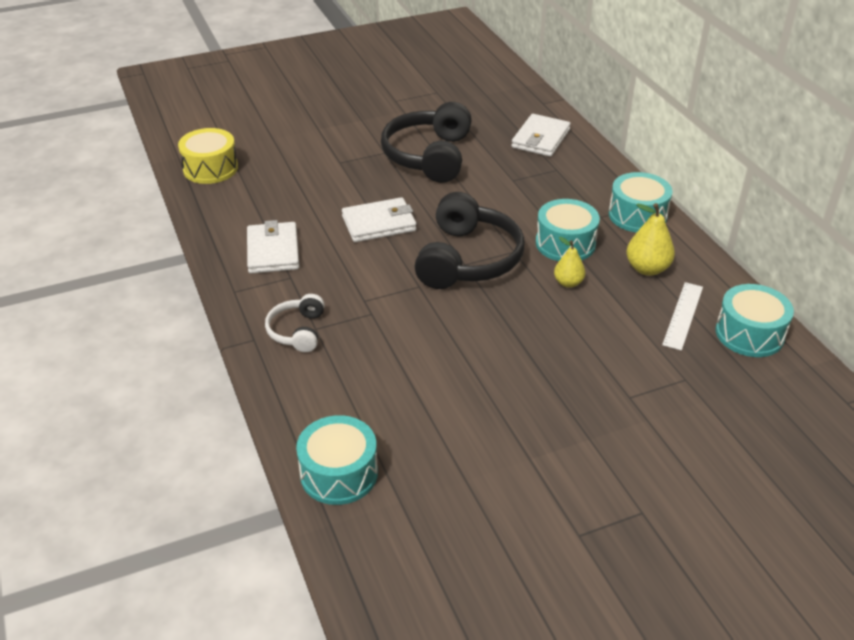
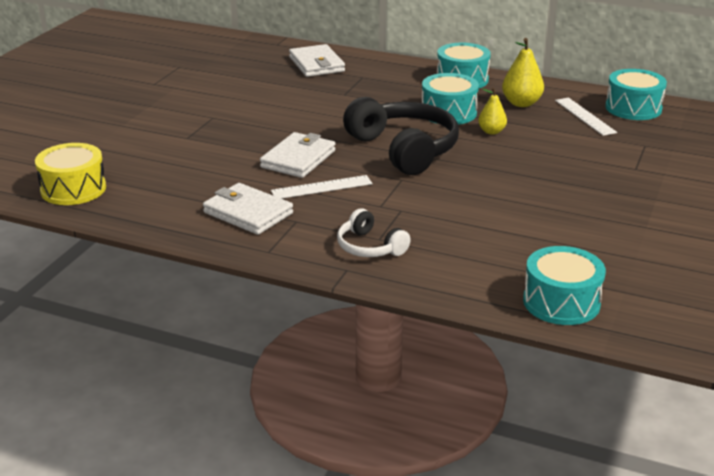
camera: 45 degrees left, 10 degrees down
(353, 258) = (321, 187): none -> white ruler
(429, 156) = (254, 105): black headphones -> none

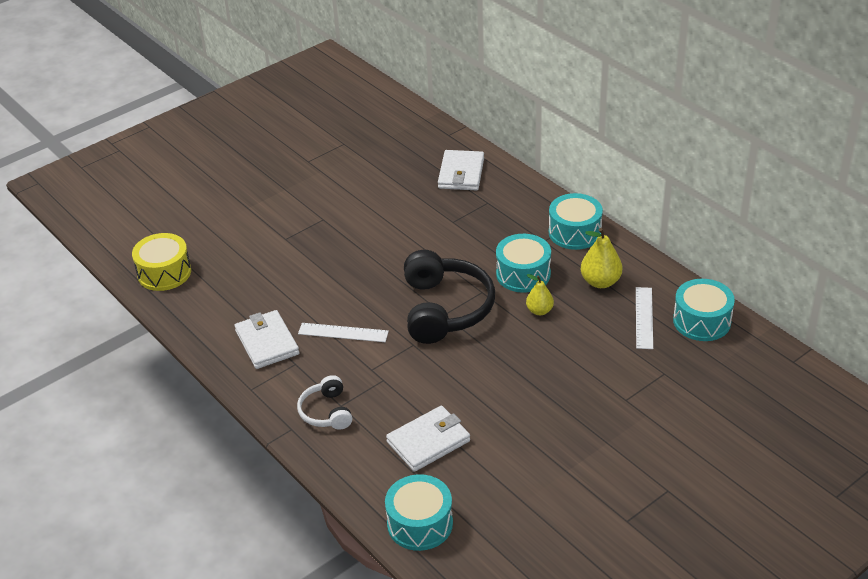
camera: 30 degrees right, 10 degrees up
(298, 159) = (351, 293): white wallet -> white wallet (428, 441)

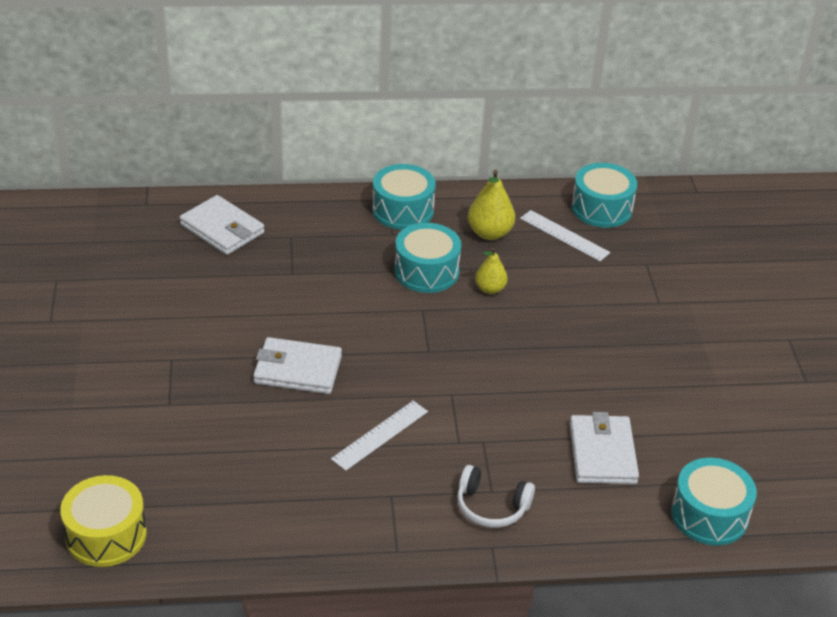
camera: 60 degrees left, 0 degrees up
(267, 342) = (333, 502): white wallet -> white wallet (298, 370)
(445, 309) = (422, 346): black headphones -> none

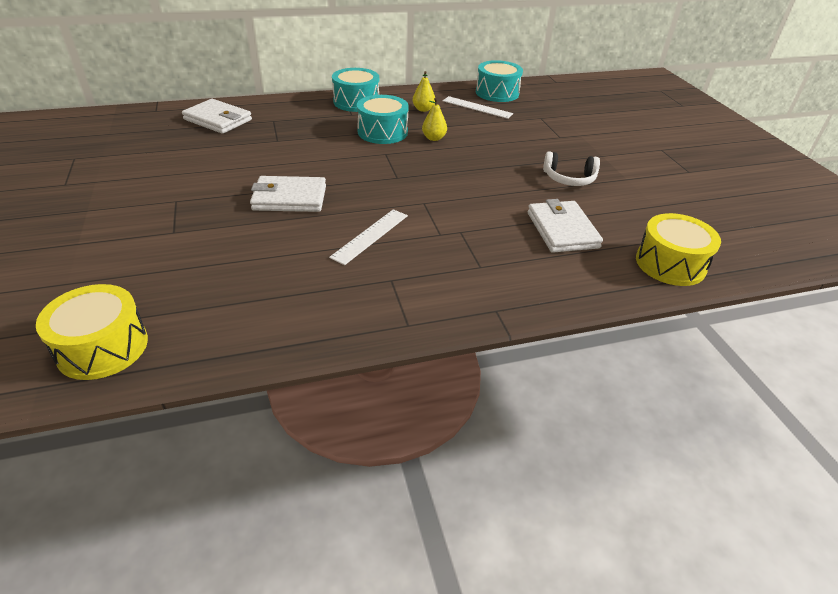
camera: 10 degrees left, 0 degrees up
(489, 233) = (423, 109): yellow pear -> yellow pear, size x0.65
(491, 507) = (484, 278): white headphones -> white headphones (569, 178)
(709, 515) = (670, 264): turquoise drum -> yellow drum

